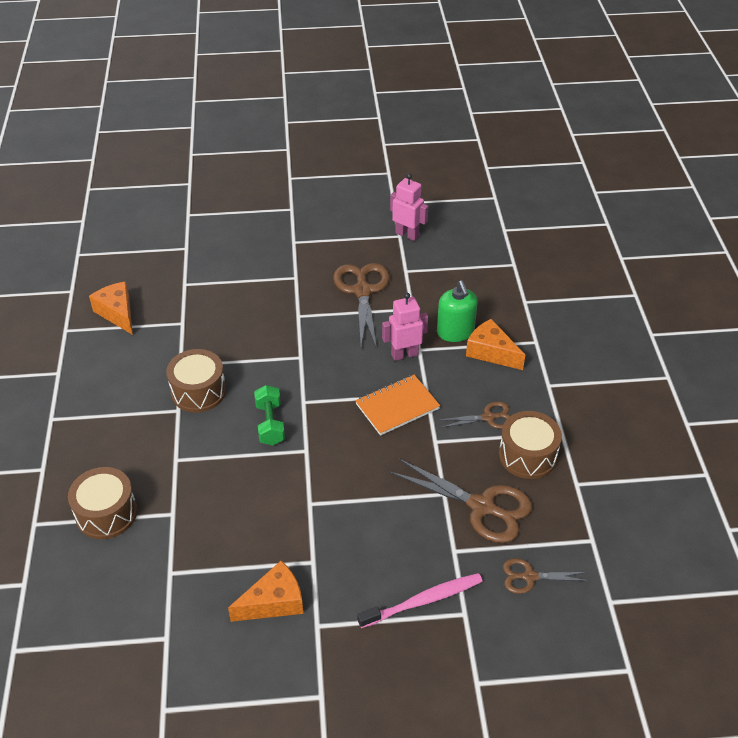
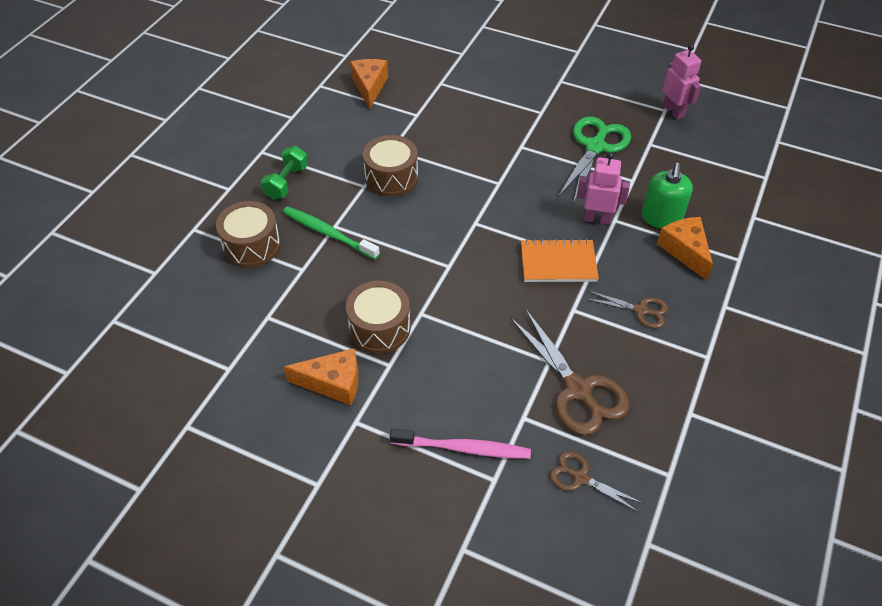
camera: 30 degrees right, 5 degrees up
(174, 469) = (328, 233): none -> green toothbrush
(270, 424) = (433, 230): green dumbbell -> green dumbbell (287, 182)
(362, 291) = (595, 147): brown scissors -> green scissors
(527, 455) = (656, 363): brown drum -> brown drum (379, 328)

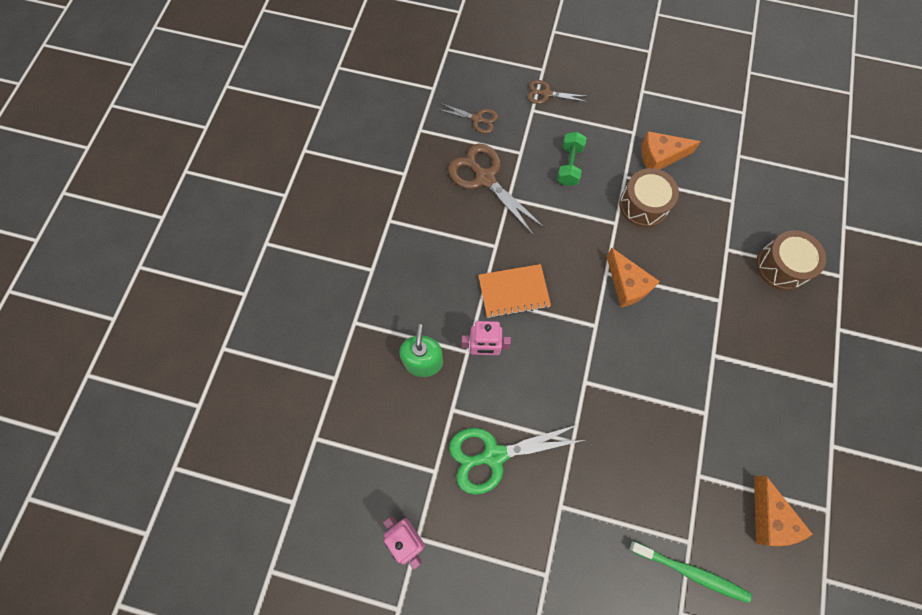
camera: 170 degrees right, 20 degrees up
(287, 182) = (788, 346): green dumbbell -> green dumbbell (569, 165)
(328, 233) = (722, 291): green toothbrush -> green toothbrush (690, 572)
(391, 177) = (691, 371): brown drum -> none
(463, 448) = (556, 126): pink toothbrush -> none
(595, 147) = (494, 455): green scissors -> green scissors turned 60 degrees clockwise
(640, 310) = (441, 254): brown scissors -> brown scissors (546, 94)
(685, 251) = (402, 324): orange cheese -> orange cheese (627, 285)

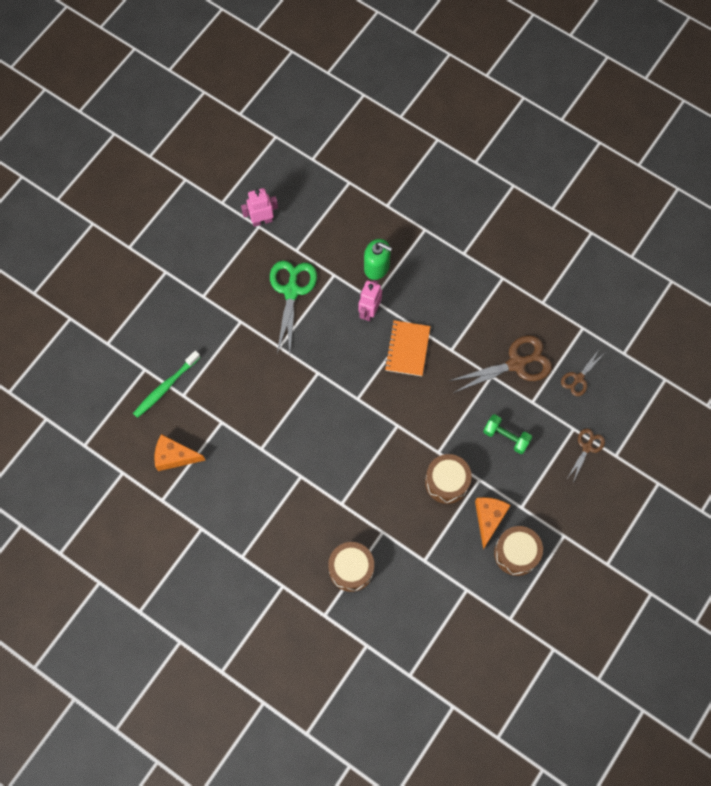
camera: 110 degrees right, 0 degrees up
(627, 285) = (381, 437): orange cheese -> none
(680, 124) = (516, 553): none -> brown drum

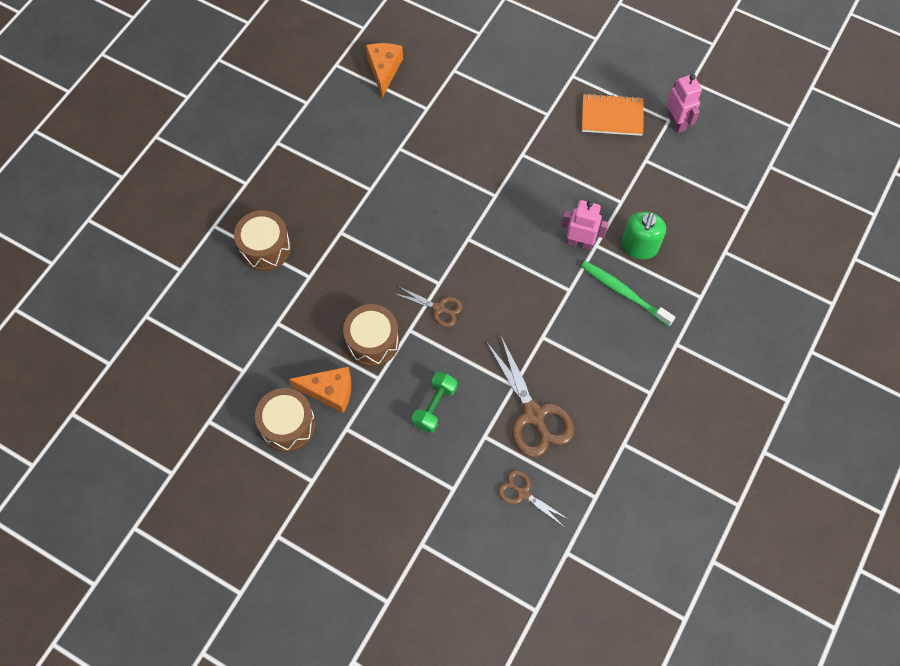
camera: 85 degrees right, 5 degrees down
(165, 387) = (461, 53): green toothbrush -> green toothbrush (624, 292)
(291, 291) = (592, 160): green scissors -> none
(407, 349) = (537, 287): orange notebook -> orange notebook (612, 116)
(587, 447) = (429, 507): brown scissors -> brown scissors (439, 308)

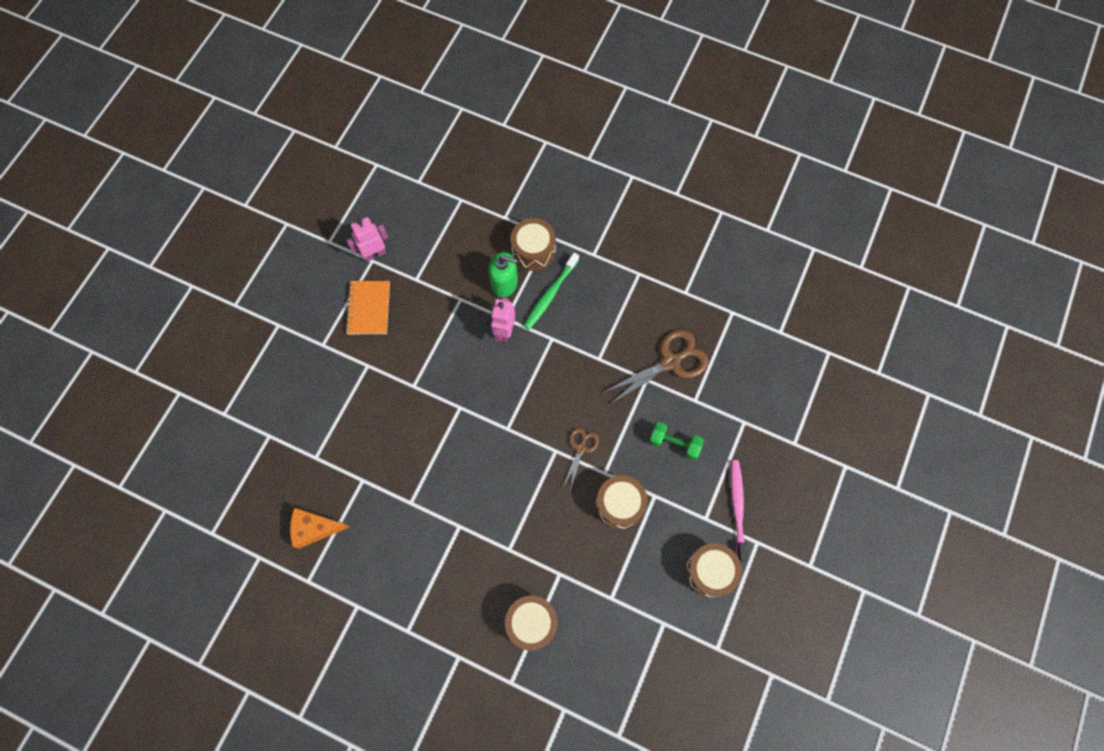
camera: 95 degrees left, 5 degrees up
(329, 391) = (673, 537): orange cheese -> none
(354, 465) = (737, 507): none -> pink toothbrush
(523, 493) = (738, 367): brown scissors -> none
(681, 279) = (533, 250): none -> brown drum

